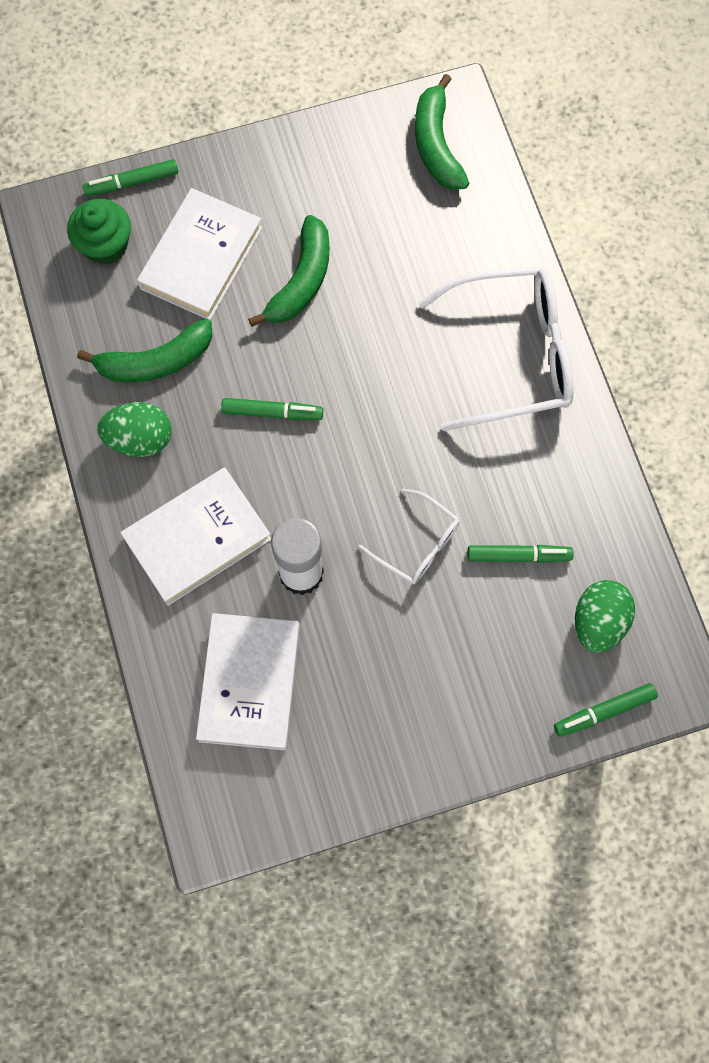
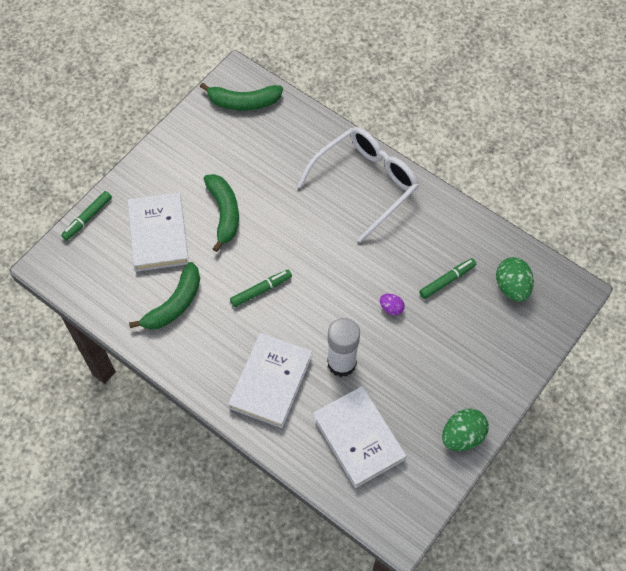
camera: 35 degrees left, 10 degrees down
(105, 245) = (97, 260): green cupcake -> none
(140, 439) = (197, 350): green egg -> green egg (462, 436)
(417, 544) = (391, 308): white glasses -> purple egg
(436, 144) = (243, 102): green banana -> green banana turned 45 degrees counterclockwise
(604, 711) = (549, 329): green marker -> none

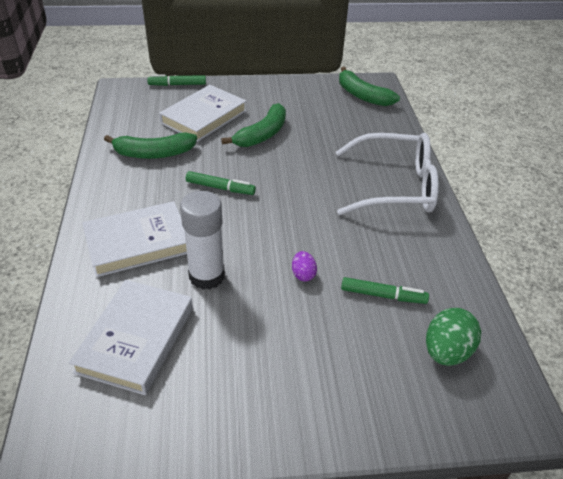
camera: 45 degrees right, 20 degrees down
(462, 436) = (224, 430): green egg -> none

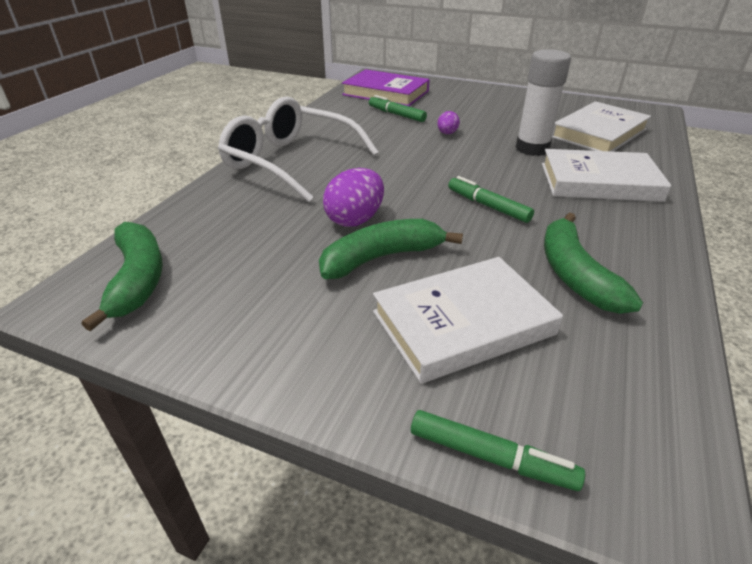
camera: 150 degrees left, 5 degrees down
(154, 153) = (575, 274): green banana -> green banana turned 120 degrees counterclockwise
(297, 152) = (355, 219): none -> purple egg
(446, 352) = (385, 93): green egg -> purple book

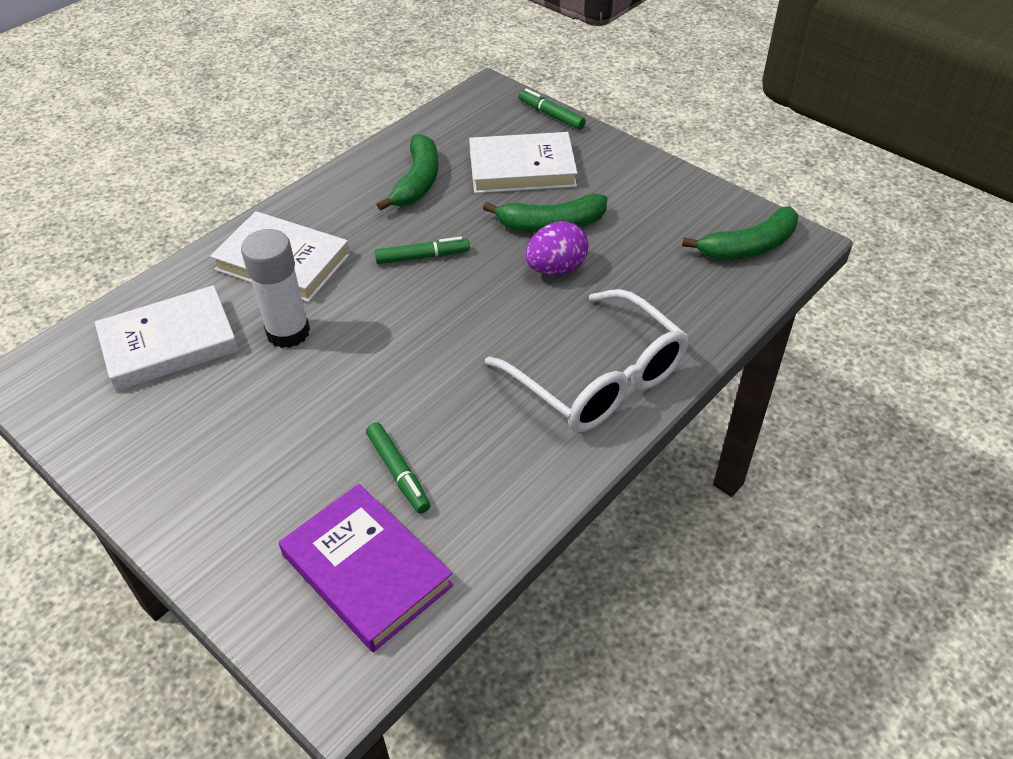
camera: 160 degrees left, 10 degrees up
(137, 279) = (749, 247): green banana -> green banana turned 120 degrees counterclockwise
(447, 133) = (363, 394): purple egg -> none
(488, 206) = (422, 256): green marker -> green marker turned 75 degrees counterclockwise

